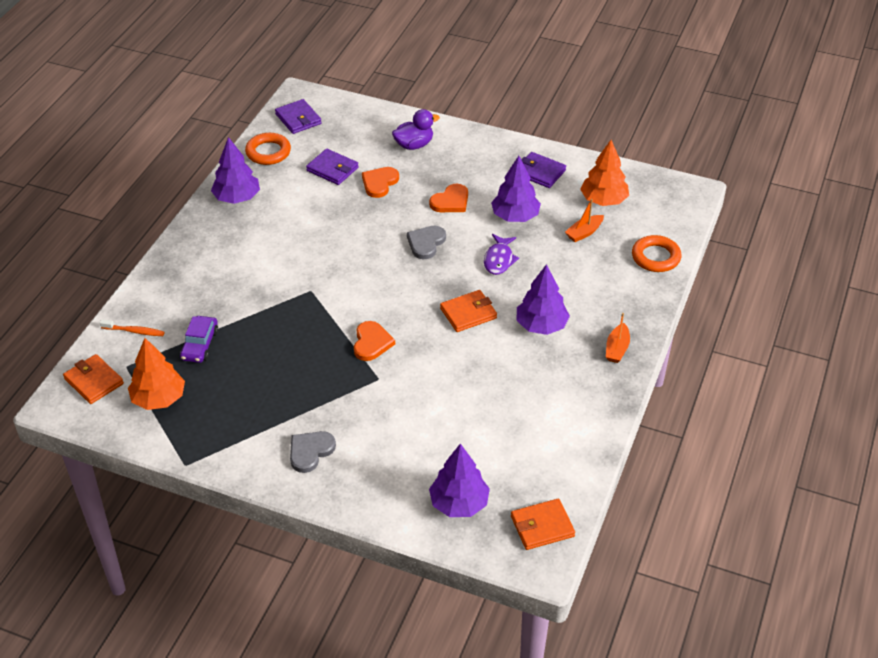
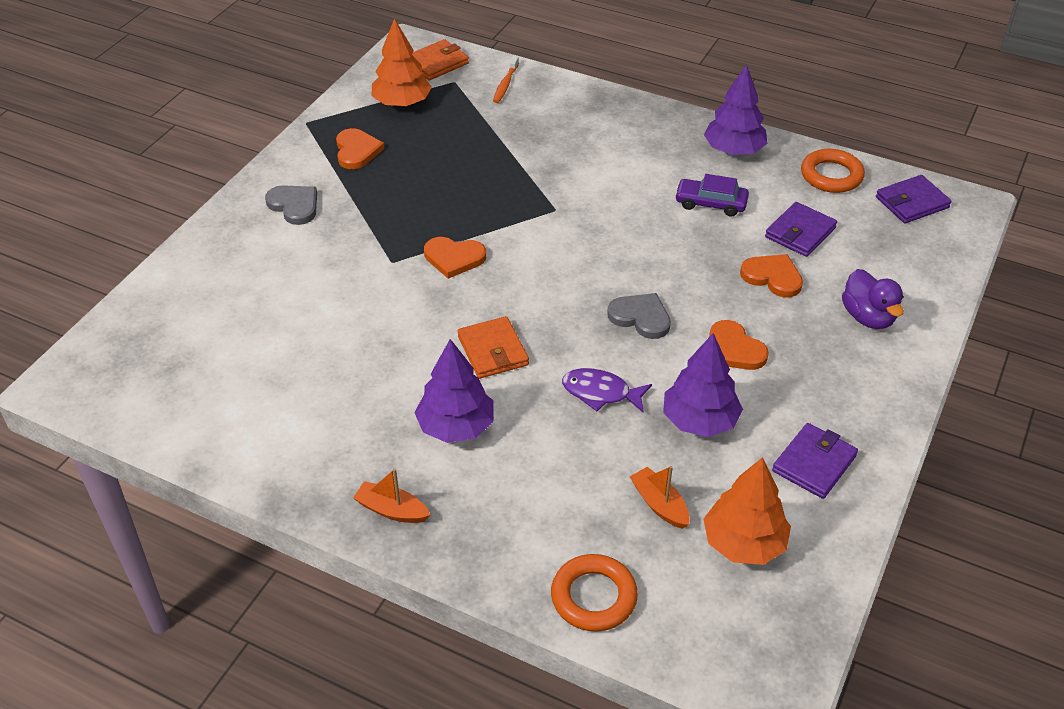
camera: 95 degrees right, 0 degrees up
(200, 345) = (476, 127): purple car -> purple car (710, 203)
(231, 421) = (357, 151): none -> orange heart
(459, 503) = (175, 319): purple tree -> none
(542, 526) = (111, 390): orange wallet -> none

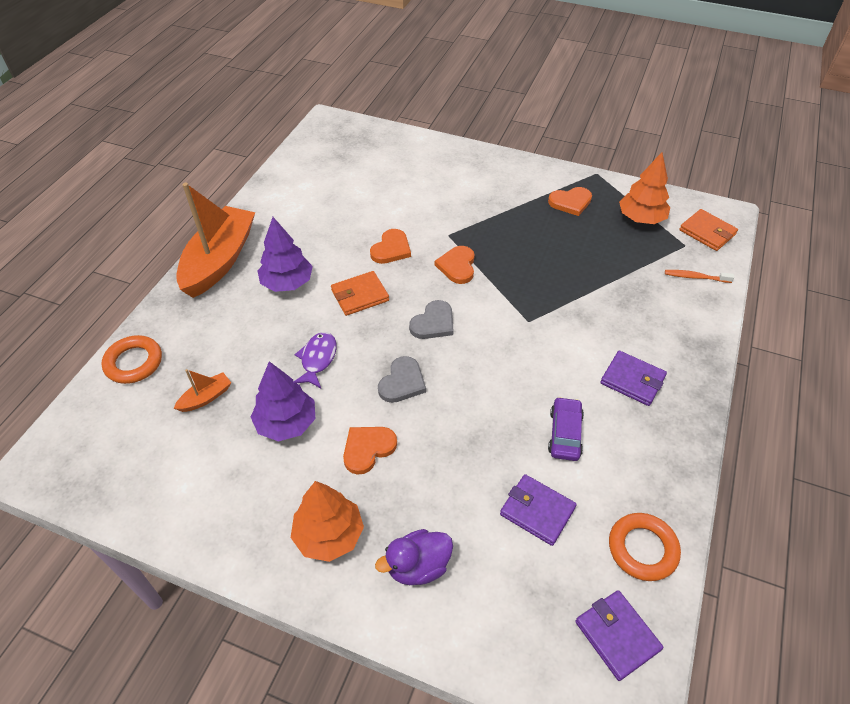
camera: 85 degrees right, 5 degrees up
(294, 206) = (499, 181): grey heart -> grey heart (433, 323)
(392, 510) = (220, 260): orange boat -> orange boat, size x2.38
(734, 150) = (657, 455): purple tree -> none
(743, 543) = (162, 450): orange tree -> orange tree (329, 535)
(772, 277) = (466, 483): orange heart -> orange heart (391, 249)
(814, 463) = (235, 505): purple wallet -> purple wallet (632, 380)

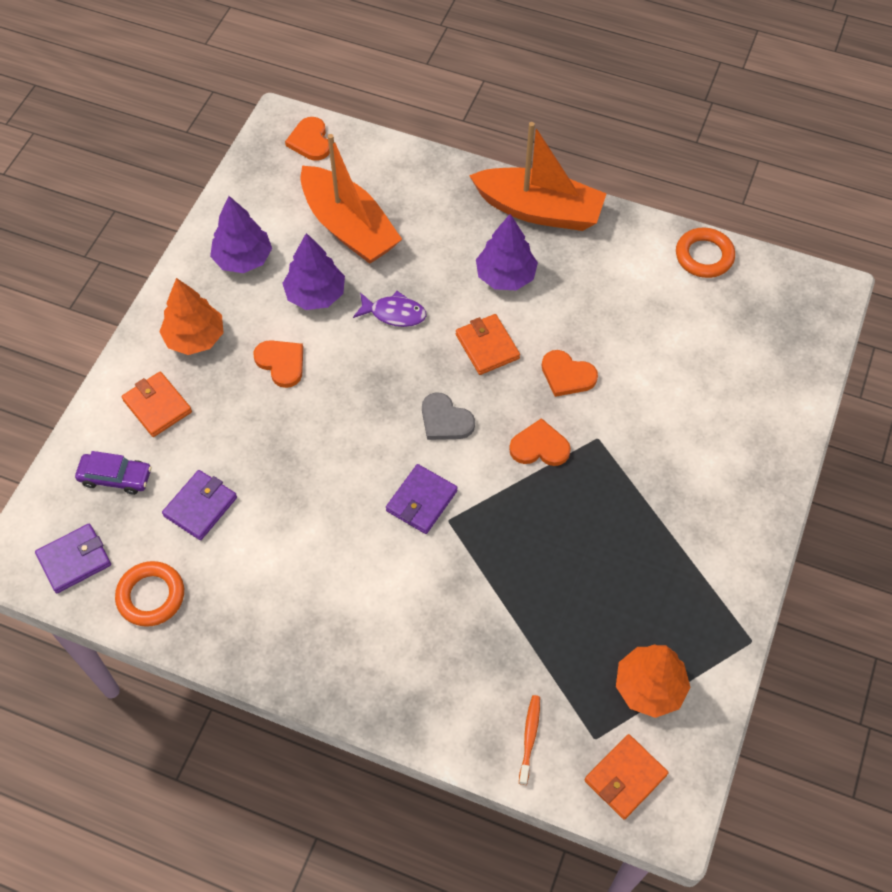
camera: 90 degrees right, 10 degrees up
(134, 362) = (393, 165): orange ring -> orange ring (704, 256)
(206, 397) = (349, 227): orange boat -> orange boat, size x2.38
(227, 493) = (243, 259): none -> purple tree
(402, 382) = (361, 390): grey heart -> none
(418, 566) = (157, 406): purple duck -> orange wallet
(565, 434) = (287, 542): purple car -> purple car (115, 477)
(570, 202) = (678, 595): orange heart -> orange heart (310, 141)
(632, 380) = (355, 623): purple wallet -> purple wallet (421, 501)

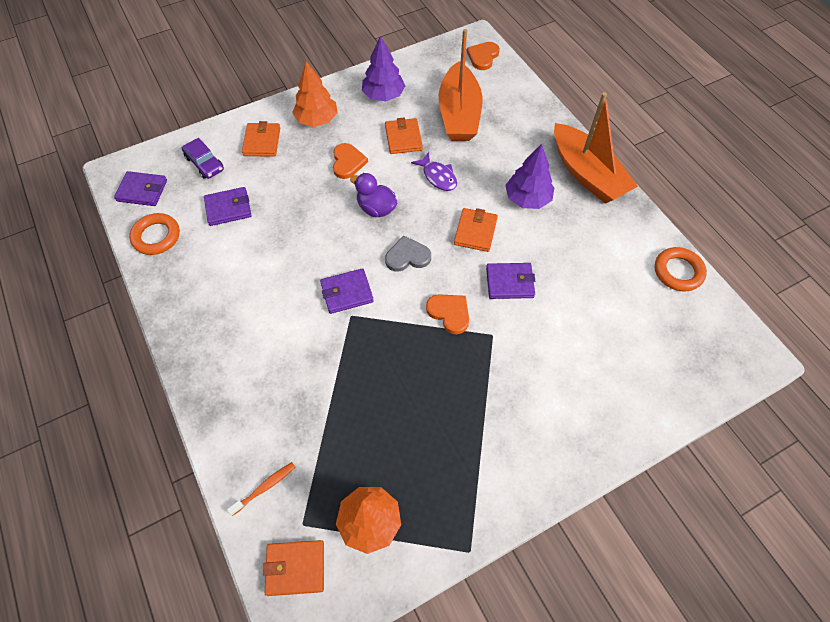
camera: 40 degrees right, 0 degrees up
(315, 295) = (403, 138): purple tree -> orange wallet
(363, 392) = (376, 208): none -> purple duck
(445, 420) = (407, 256): grey heart -> grey heart turned 90 degrees clockwise
(567, 375) = (509, 282): orange heart -> purple wallet

